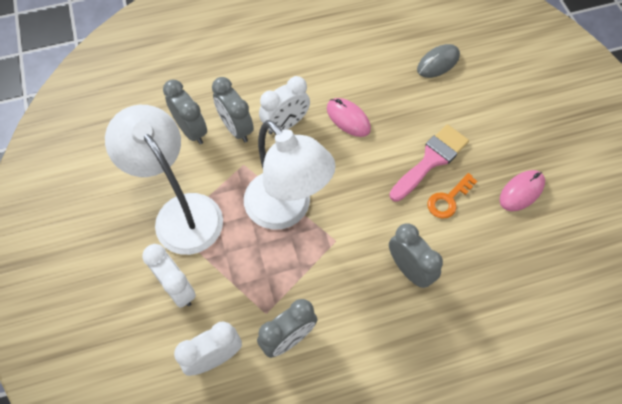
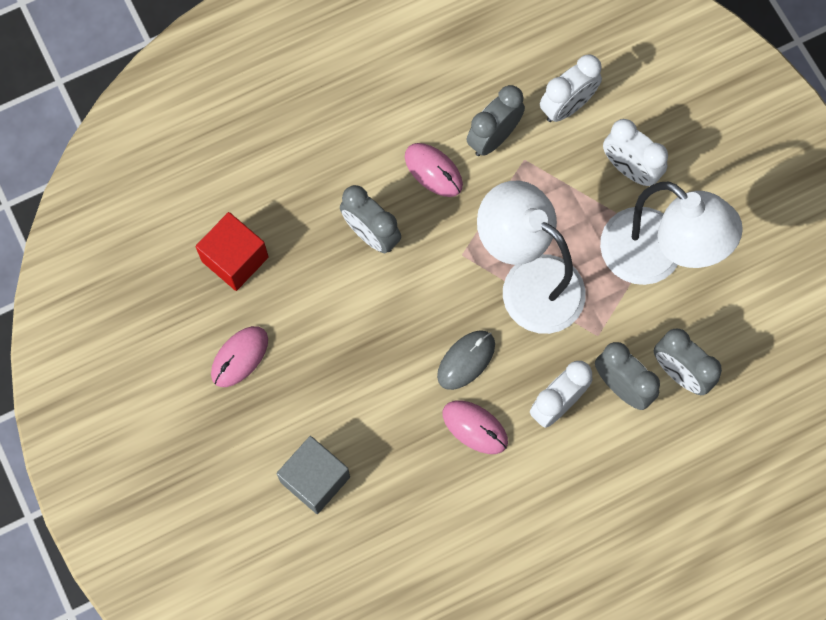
camera: 170 degrees right, 10 degrees up
(348, 316) = (433, 171): none -> pink mouse
(431, 160) = (357, 382): pink brush -> none
(438, 63) = (359, 547): grey mouse -> grey mouse (466, 360)
(448, 199) = (331, 331): orange key -> none
(466, 104) = (315, 479): none -> grey cube
(526, 268) = (235, 259): none -> red cube

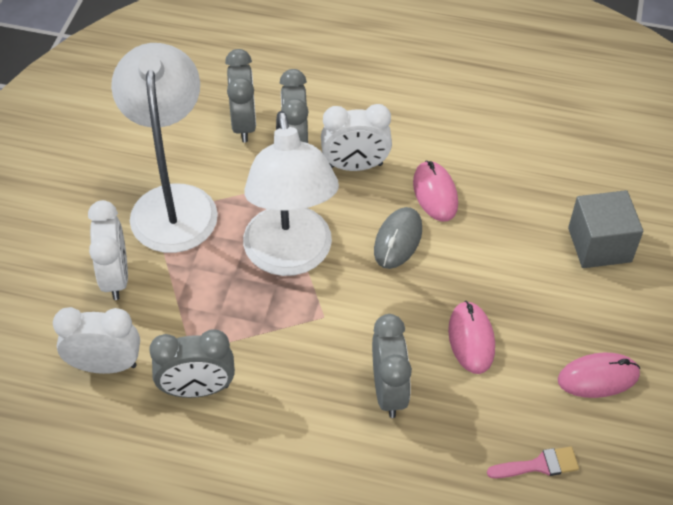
camera: 140 degrees left, 20 degrees down
(235, 259) = (538, 465): red cube -> pink brush
(433, 171) = (279, 402): pink mouse -> pink mouse (471, 339)
(466, 360) = (398, 240): grey mouse -> grey mouse turned 60 degrees counterclockwise

